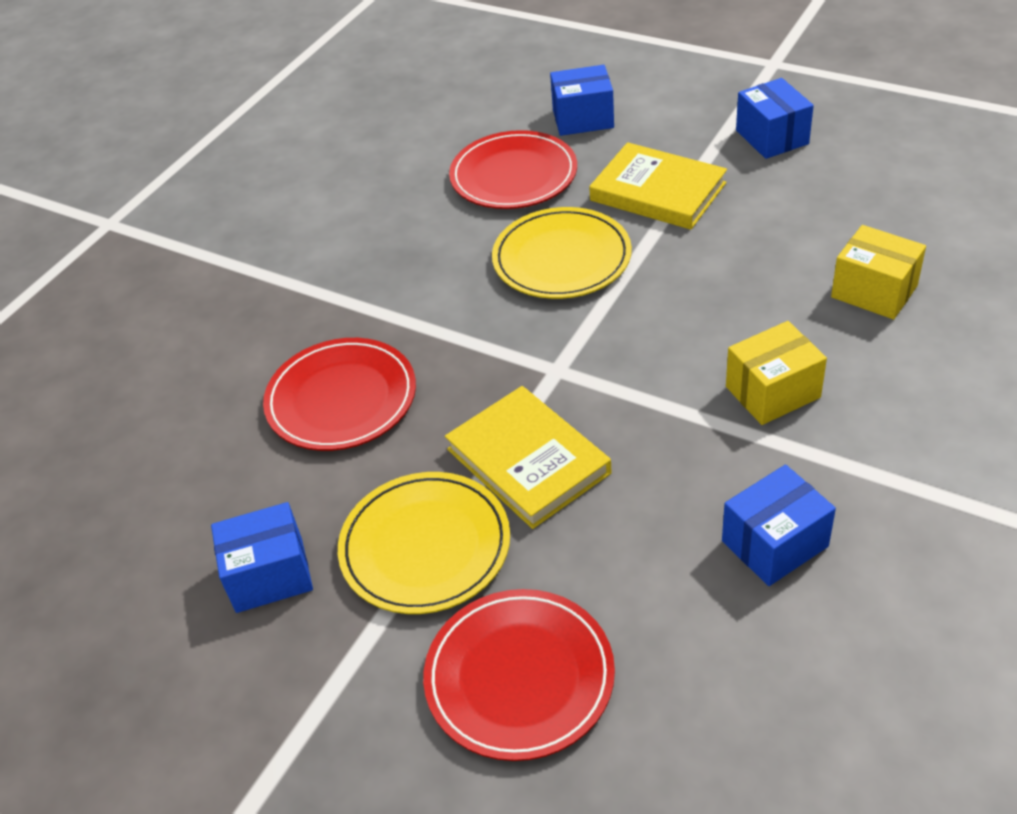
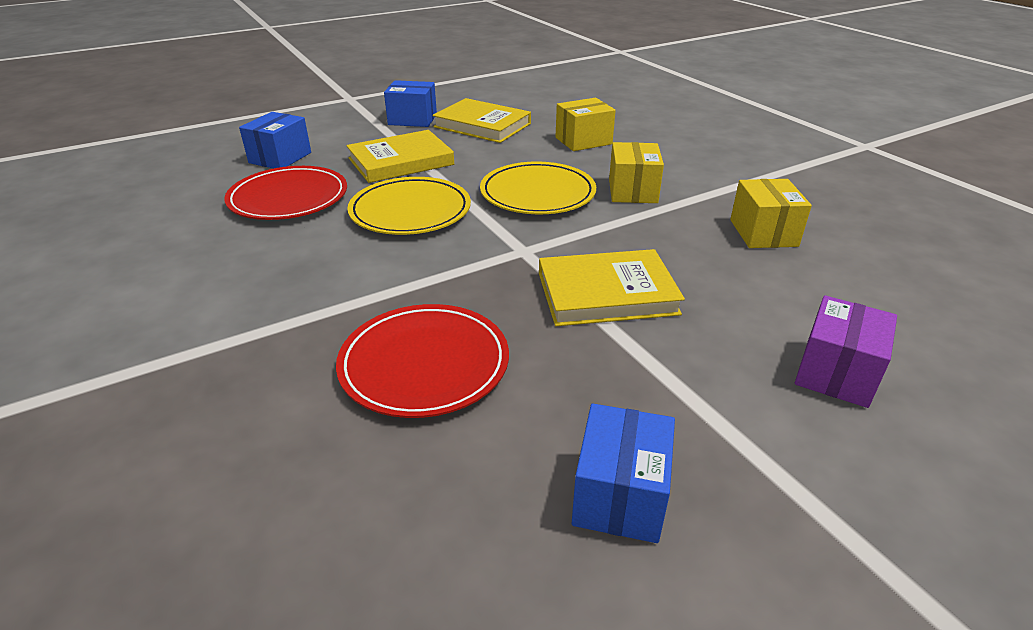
camera: 65 degrees left, 10 degrees down
(425, 546) = (659, 375): yellow plate -> yellow plate (537, 193)
(519, 677) = (836, 373): red plate -> purple box
(774, 543) = (763, 233): blue box -> yellow box
(819, 193) = (482, 125): none -> yellow book

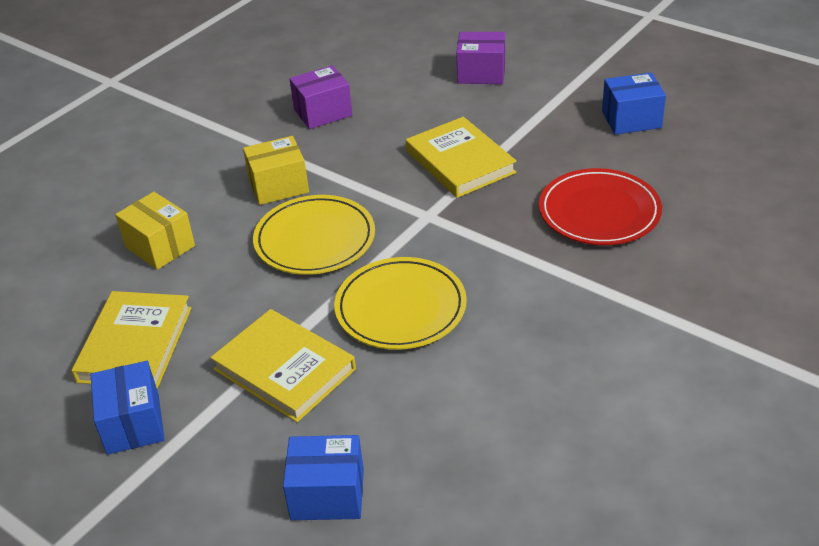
camera: 110 degrees left, 5 degrees up
(288, 198) = (429, 416): red plate -> none
(763, 233) = (323, 112): yellow box -> purple box

